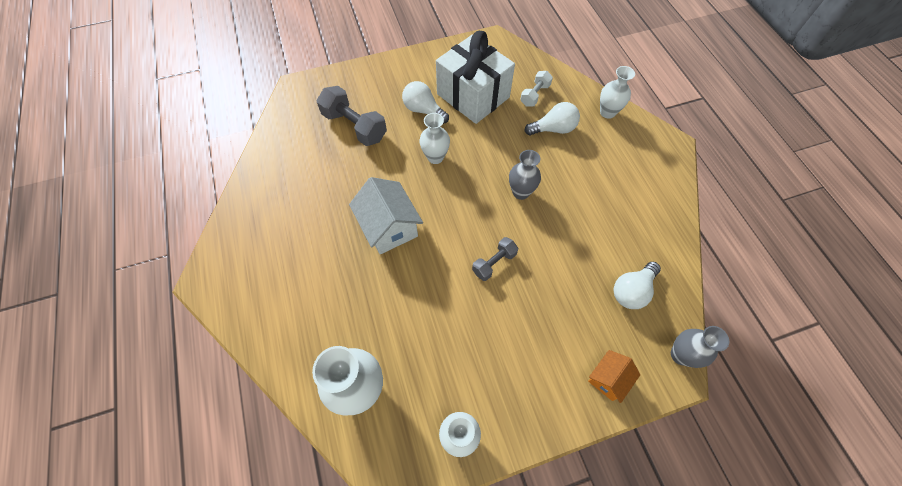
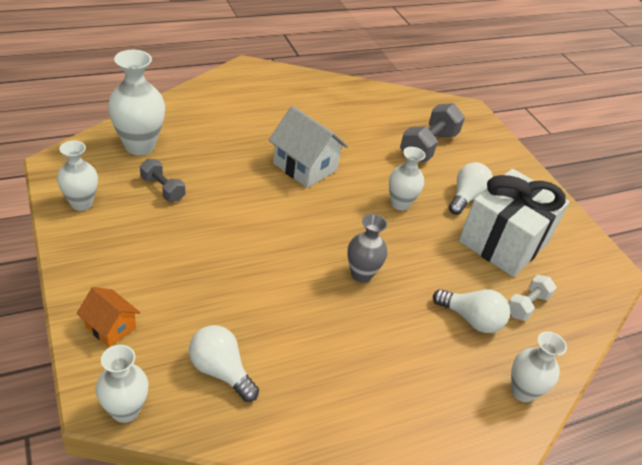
camera: 80 degrees right, 20 degrees down
(389, 227) = (305, 167): white house -> white house turned 75 degrees clockwise
(494, 263) = (263, 242): grey dumbbell -> grey dumbbell (163, 189)
(535, 95) = (527, 305): white dumbbell -> white dumbbell turned 75 degrees counterclockwise
(553, 129) = (471, 319): white light bulb -> white light bulb turned 45 degrees counterclockwise
(680, 355) = (125, 410): grey vase -> white vase

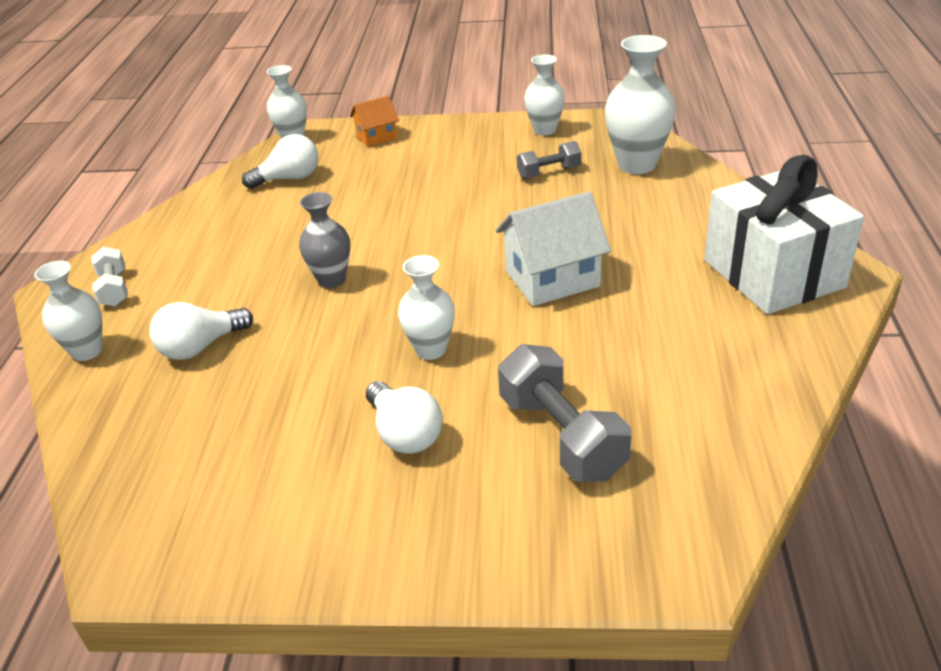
camera: 125 degrees right, 5 degrees down
(503, 242) = (287, 438): white gift -> white gift (773, 274)
(527, 305) = (171, 410): white dumbbell -> white dumbbell (114, 289)

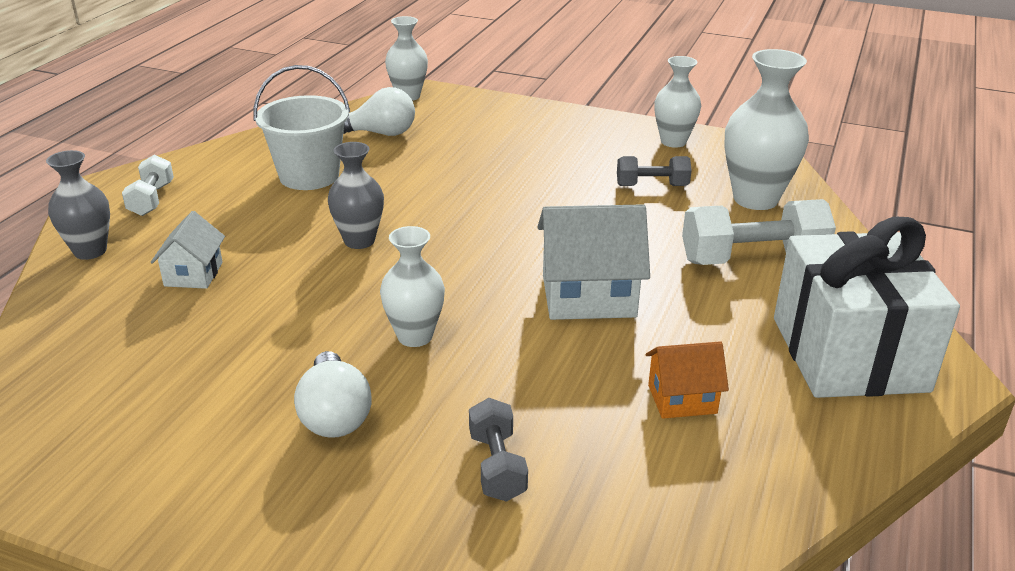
camera: 15 degrees right, 5 degrees down
(87, 351) = (90, 251): white vase -> grey vase
(200, 347) = (193, 274): white light bulb -> white house
(249, 232) = (309, 176): none -> white bucket
(376, 137) = (492, 112): orange house -> orange house (682, 399)
(561, 436) = (497, 466): grey dumbbell -> grey dumbbell, size x0.58
(662, 215) = (752, 259): none -> white dumbbell

